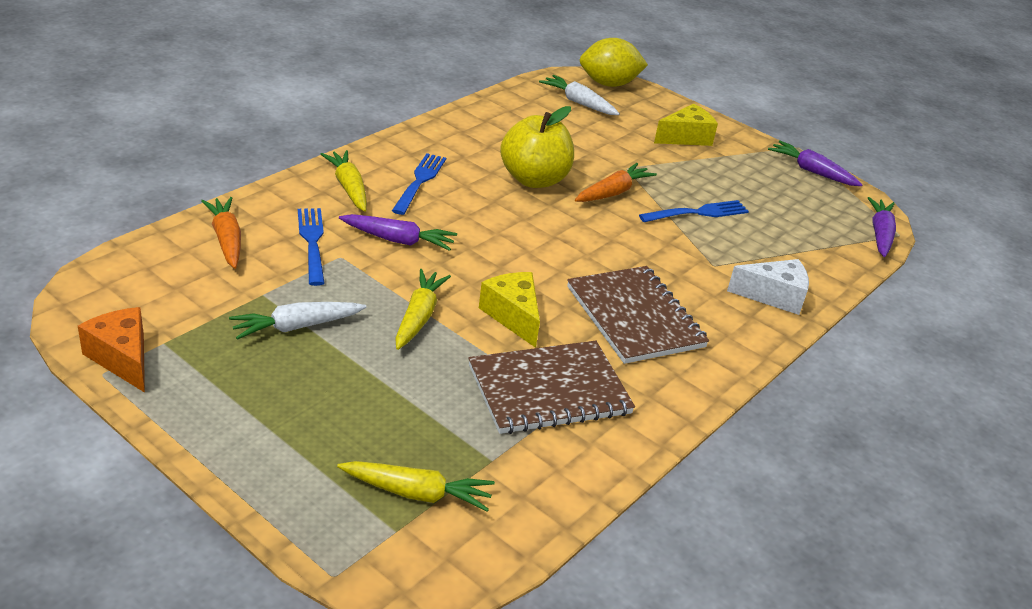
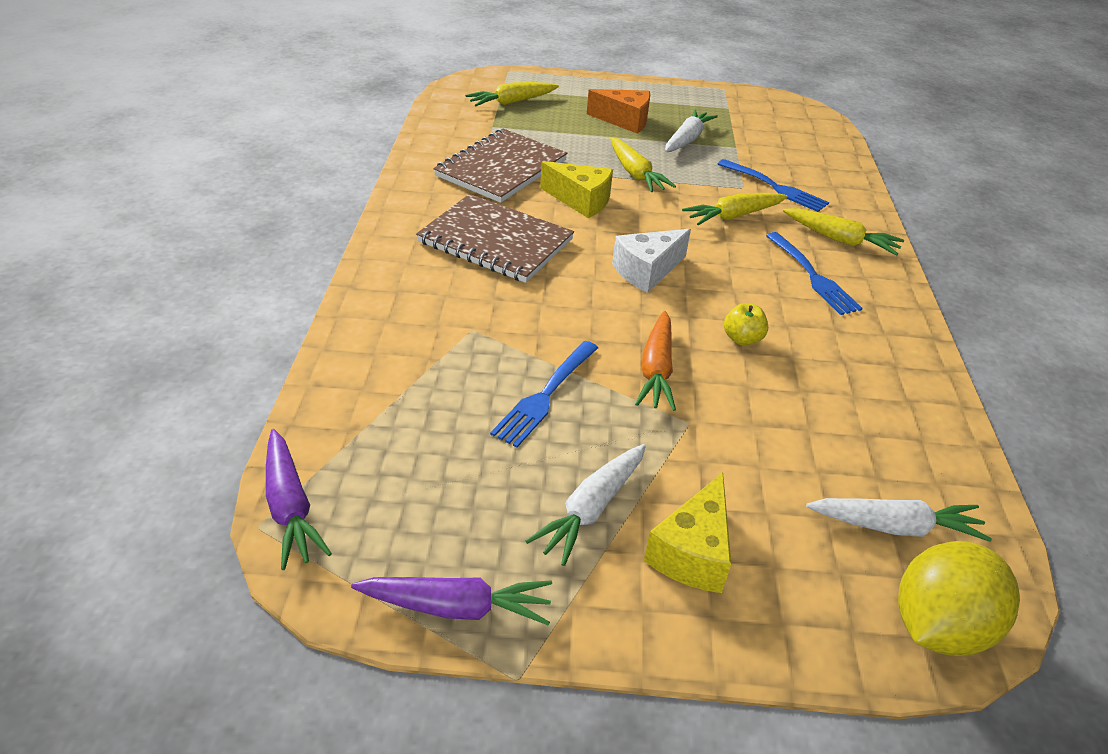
camera: 145 degrees right, 5 degrees up
(122, 358) = (729, 95): orange cheese -> orange cheese (624, 121)
(226, 239) = (817, 165): orange carrot -> none
(398, 240) = (733, 216): purple carrot -> yellow carrot
(534, 179) = (742, 339): yellow apple -> yellow apple, size x0.45
(719, 167) = (591, 509): none -> white carrot
(774, 296) = (387, 323): white cheese -> white cheese (647, 271)

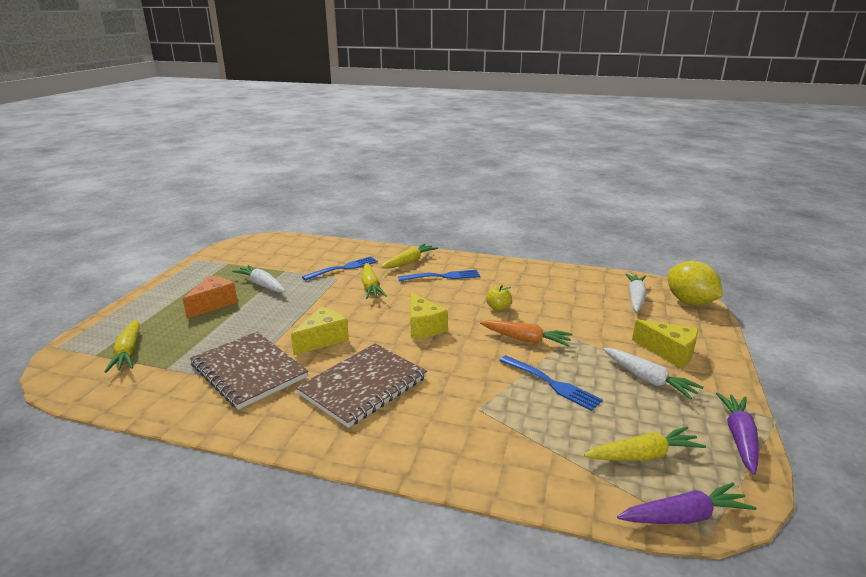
camera: 75 degrees left, 15 degrees down
(635, 174) = (297, 312): yellow carrot -> yellow carrot (643, 455)
(647, 271) = (423, 326): white cheese -> yellow cheese

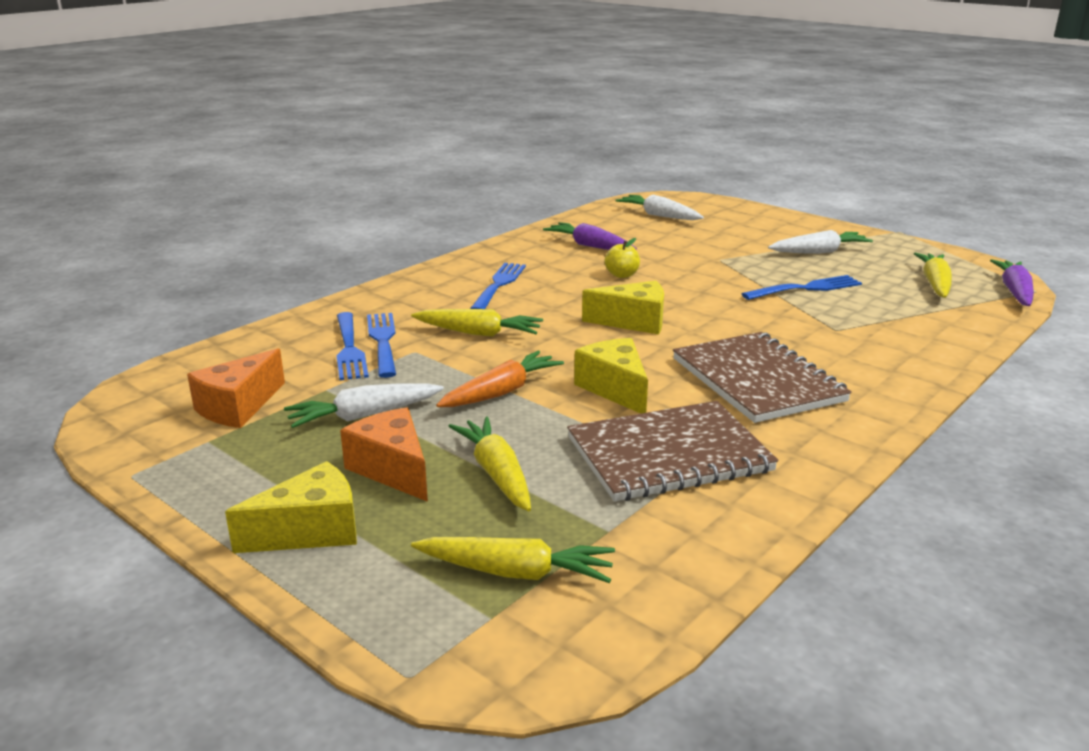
camera: 65 degrees left, 0 degrees up
(259, 259) = (238, 407): none -> orange cheese
(330, 263) = (349, 348): none -> blue fork
(409, 262) = (422, 295): yellow carrot -> yellow carrot (496, 473)
(526, 339) = (709, 279): orange carrot -> orange carrot (501, 392)
(669, 352) = (777, 233): yellow cheese -> yellow cheese (311, 531)
(689, 302) = (687, 200): yellow lemon -> none
(739, 437) = (919, 248): purple carrot -> purple carrot (590, 246)

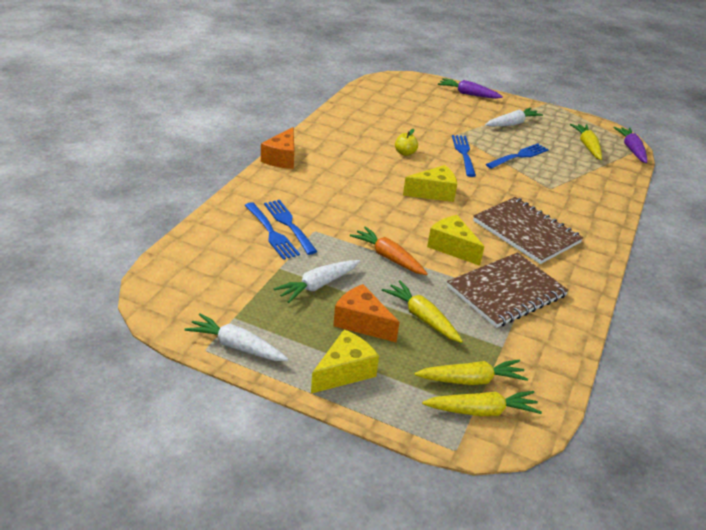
camera: 20 degrees left, 10 degrees up
(238, 407) = (234, 288): orange cheese -> orange cheese (282, 158)
(478, 333) = (345, 211): yellow carrot -> yellow carrot (482, 411)
(499, 285) = (332, 168): blue fork -> blue fork (464, 154)
(501, 392) = (388, 257): orange carrot -> orange carrot turned 75 degrees counterclockwise
(590, 246) = (370, 128): purple carrot -> purple carrot (468, 94)
(659, 215) = (398, 96): white carrot -> white carrot (236, 346)

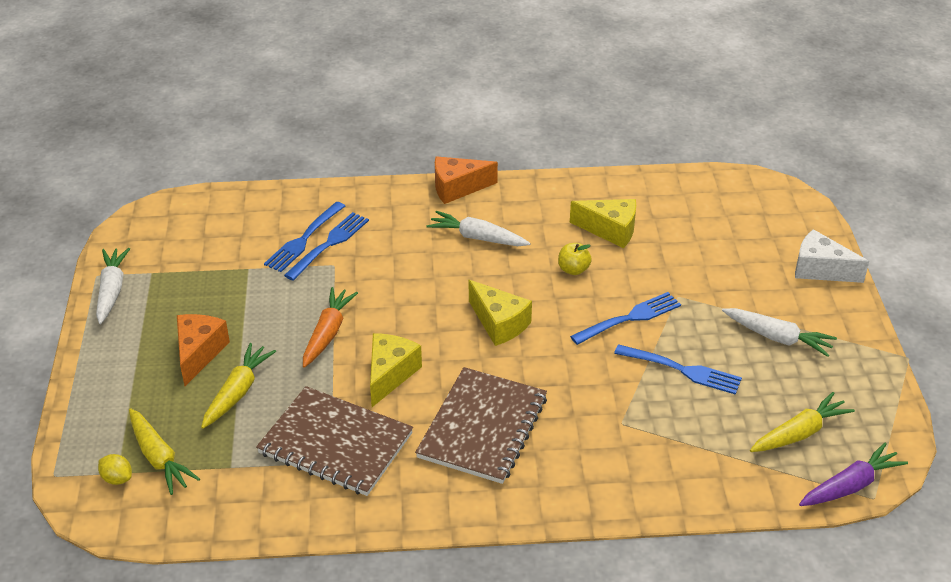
camera: 65 degrees right, 5 degrees up
(318, 285) = (238, 303): white carrot -> white carrot (477, 238)
(344, 372) = (118, 368): yellow cheese -> yellow cheese (610, 230)
(468, 94) = (820, 269): purple carrot -> white cheese
(482, 411) = (117, 478): yellow carrot -> yellow lemon

